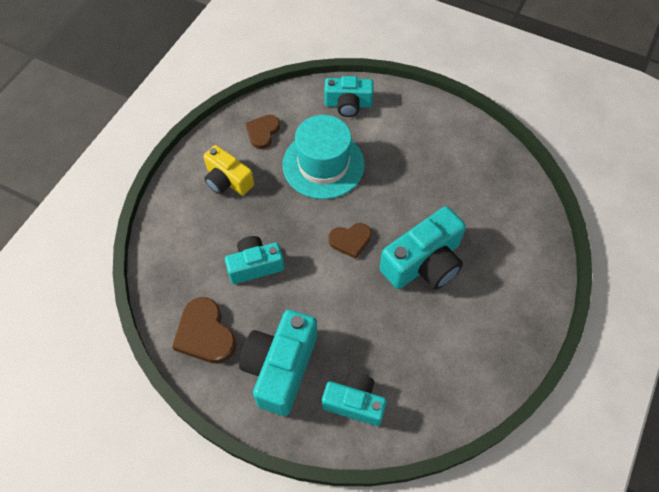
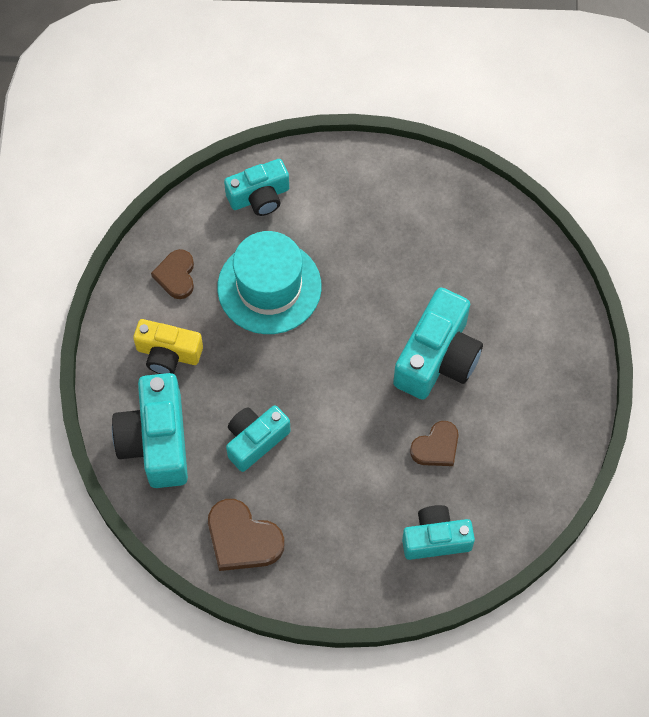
camera: 25 degrees left, 5 degrees up
(280, 367) = (342, 537): turquoise camera -> turquoise camera (156, 441)
(350, 240) = (346, 366): brown heart -> brown heart (436, 447)

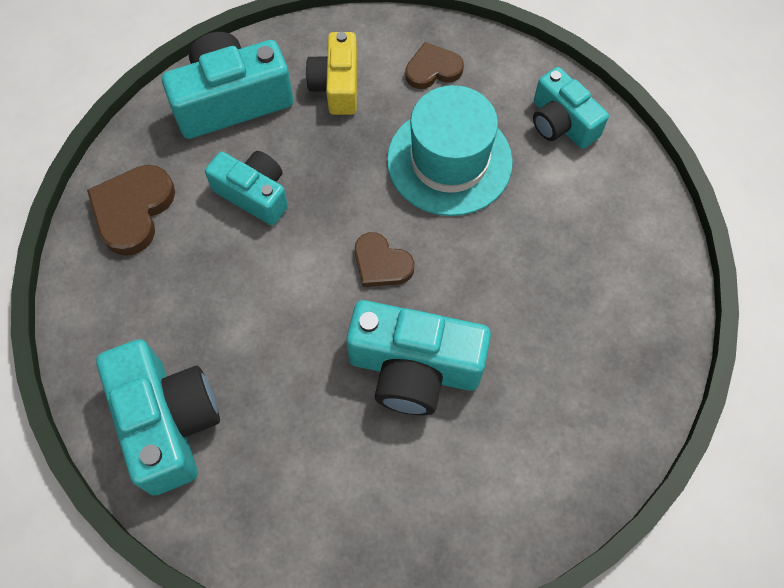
camera: 75 degrees right, 0 degrees up
(435, 539) = (168, 422): turquoise camera -> turquoise camera, size x1.55
(436, 447) = (291, 394): brown heart -> brown heart (381, 263)

